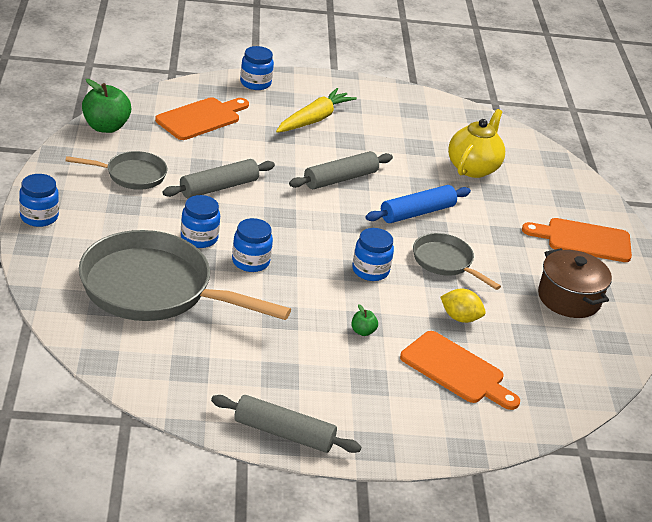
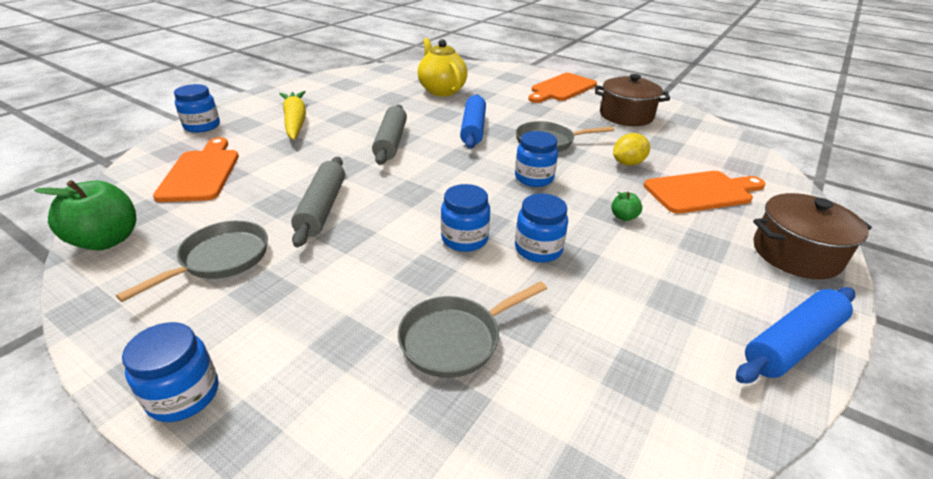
camera: 50 degrees left, 0 degrees up
(154, 289) = (456, 339): grey pan -> grey pan, size x0.51
(199, 238) = (391, 257): blue jar -> blue jar (538, 249)
(284, 433) = (792, 343): grey rolling pin -> blue rolling pin
(406, 433) = (795, 254): none -> brown pot

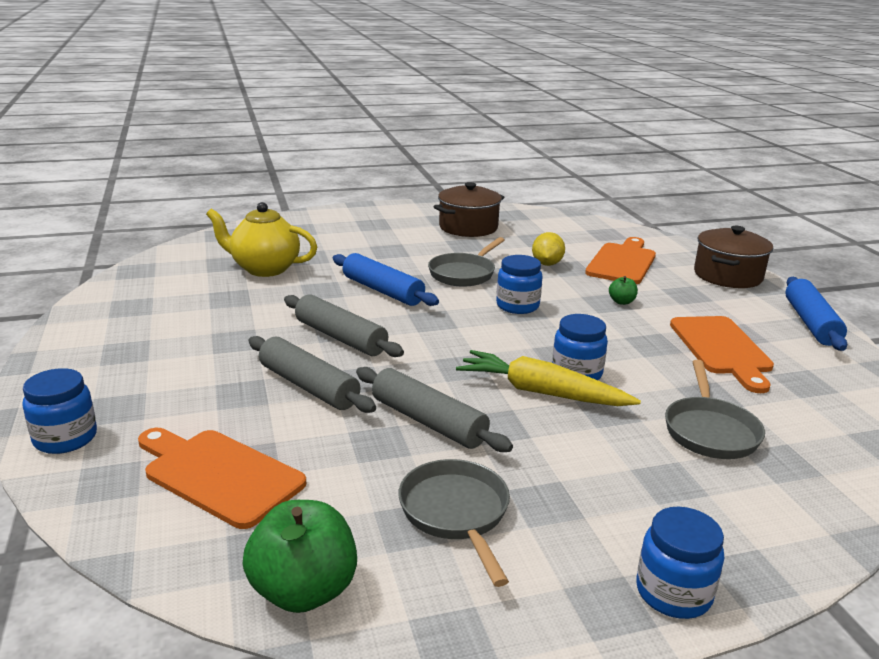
camera: 50 degrees left, 10 degrees down
(295, 121) = (183, 371): yellow carrot -> yellow carrot (541, 392)
(320, 157) = (308, 386): none -> grey rolling pin
(538, 249) = (627, 351): blue jar -> none
(562, 88) = (370, 223): orange cutting board -> orange cutting board (722, 349)

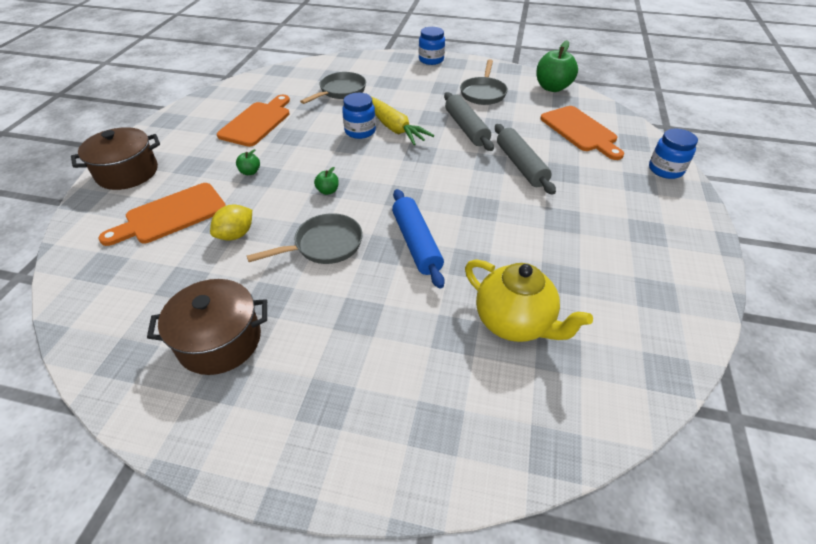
camera: 150 degrees left, 20 degrees up
(340, 337) = (482, 198): grey rolling pin -> none
(517, 306) = (328, 191): blue jar -> green apple
(811, 323) = (172, 122): blue rolling pin -> none

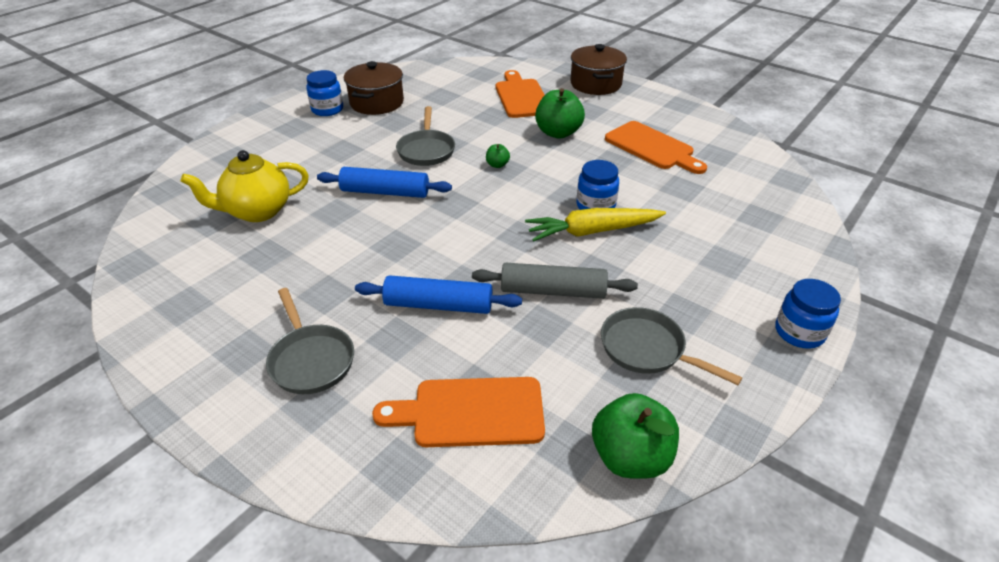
camera: 115 degrees right, 5 degrees down
(236, 235) = (474, 118): yellow lemon -> none
(250, 172) = (558, 133): green apple -> green apple, size x2.14
(340, 91) = (707, 213): grey pan -> grey pan (311, 359)
(521, 165) = (438, 305): grey rolling pin -> blue rolling pin
(665, 170) = (309, 455): blue jar -> blue jar (327, 109)

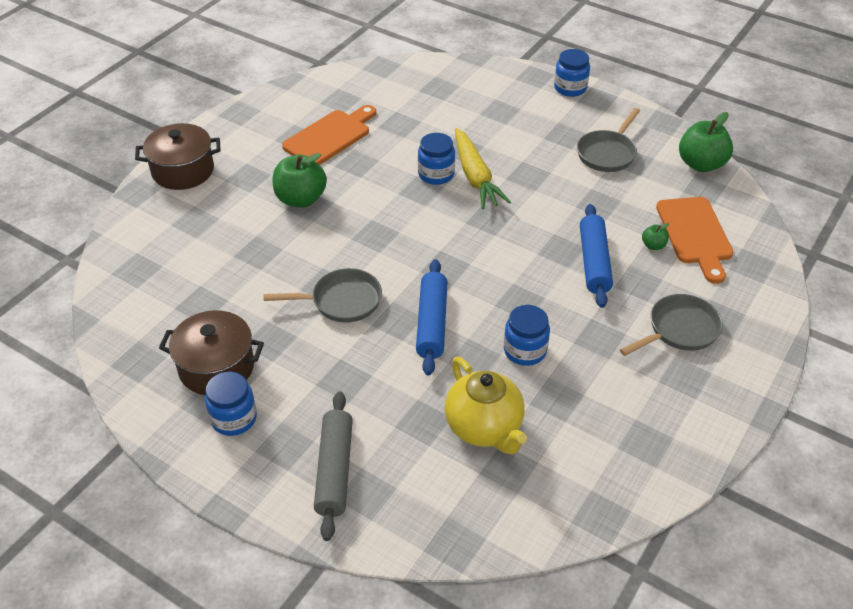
camera: 95 degrees left, 5 degrees up
(331, 241) = (525, 350): none -> blue jar
(497, 165) = (370, 241): green apple -> green apple (653, 245)
(521, 97) = (211, 230): orange cutting board -> none
(553, 291) = (559, 198): grey rolling pin -> grey rolling pin (334, 470)

